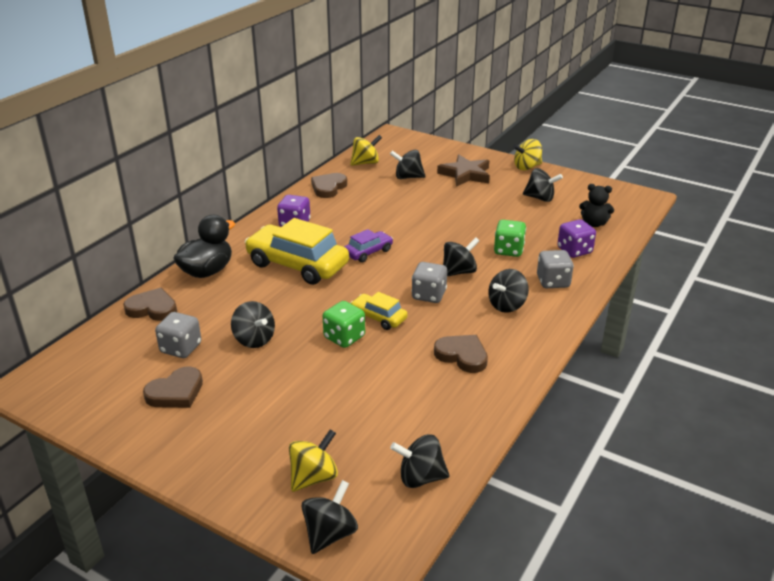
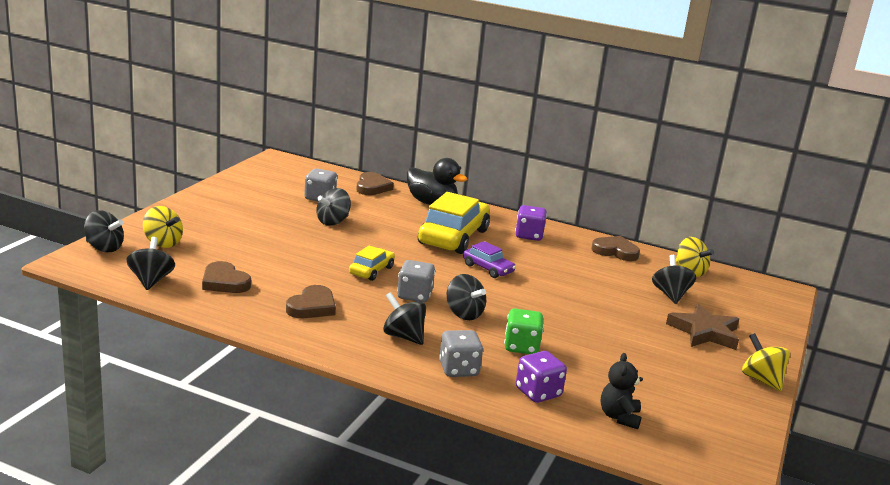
camera: 80 degrees right, 10 degrees down
(176, 392) = (266, 198): brown heart -> brown heart (224, 282)
(344, 337) = (338, 255): green dice -> none
(540, 198) = (671, 381): black spinning top -> none

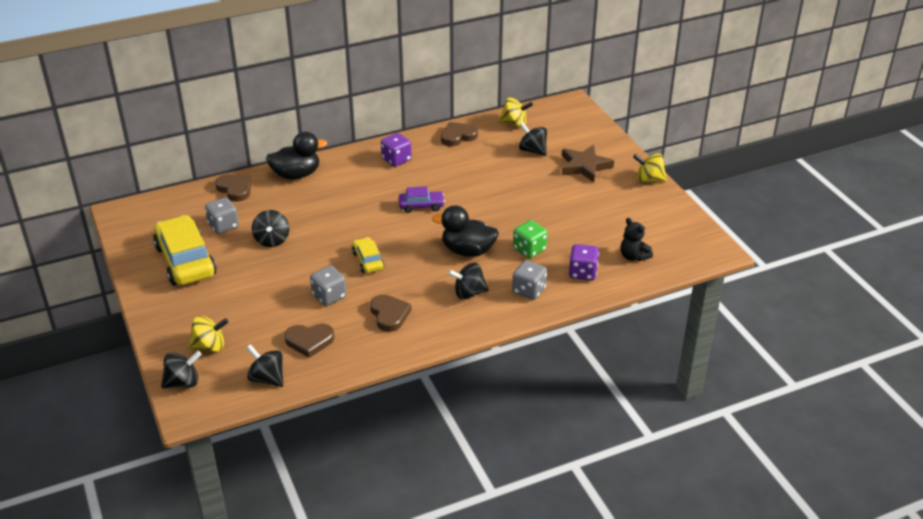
camera: 45 degrees left, 15 degrees up
(414, 296) = (423, 259): grey dice -> grey dice (329, 296)
(453, 237) = (360, 195): yellow car -> yellow car (185, 261)
(464, 314) = (468, 251): black spinning top -> black duck

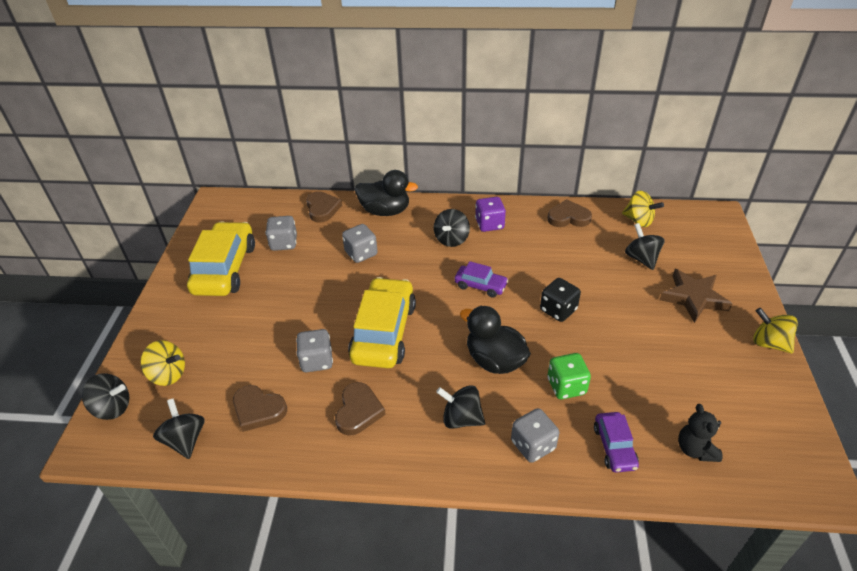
camera: 30 degrees right, 5 degrees up
(272, 240) = (313, 274): black spinning top -> black spinning top (451, 239)
(302, 213) = (361, 253): none -> grey dice
(368, 261) = (384, 332): yellow car -> yellow car, size x1.97
(492, 204) = (558, 310): none -> black dice
(582, 273) = (614, 447): purple dice -> purple car

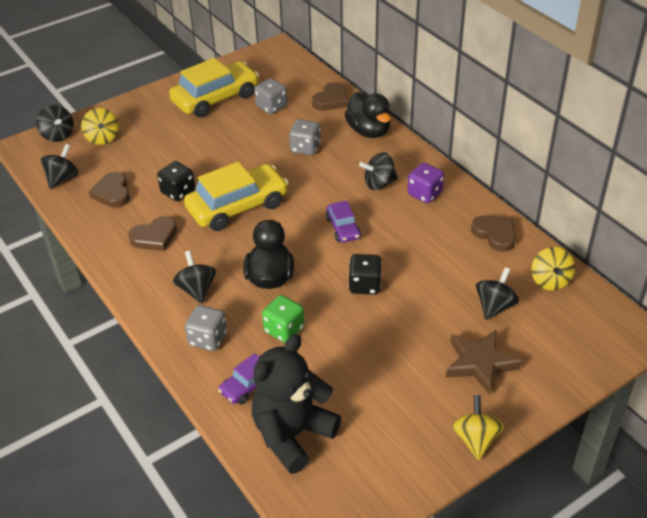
camera: 50 degrees right, 0 degrees up
(317, 361) = (178, 192): grey dice -> black dice
(695, 449) = (292, 434): black teddy bear -> black teddy bear, size x1.99

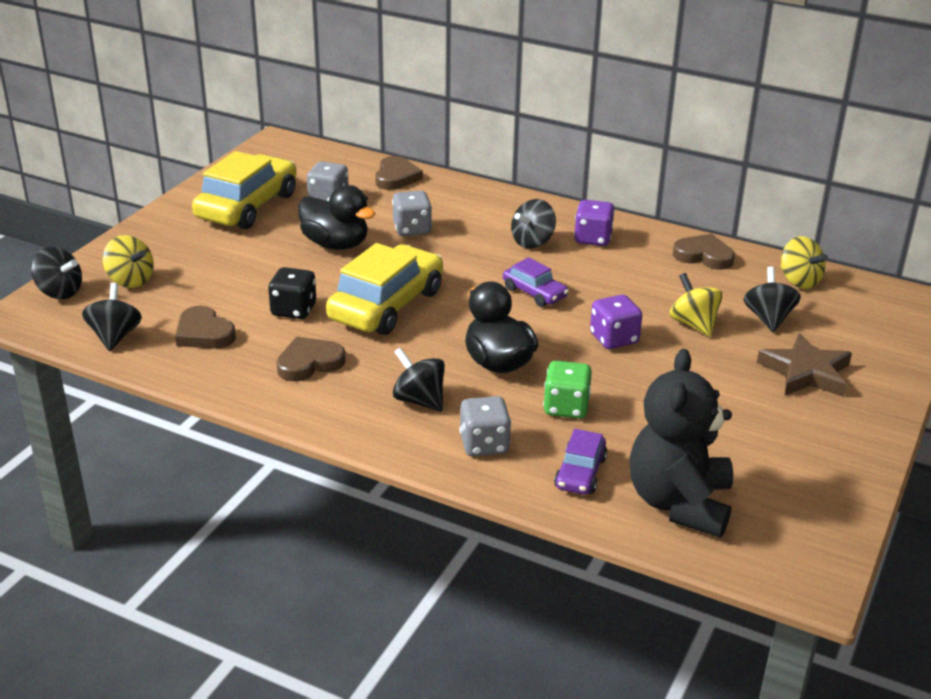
camera: 30 degrees left, 10 degrees down
(154, 237) = (309, 363): brown heart -> brown heart turned 150 degrees counterclockwise
(365, 285) = (614, 339): black dice -> purple dice
(369, 131) = (471, 196): black duck -> black duck (336, 244)
(475, 439) = (870, 440): yellow spinning top -> yellow spinning top (693, 324)

